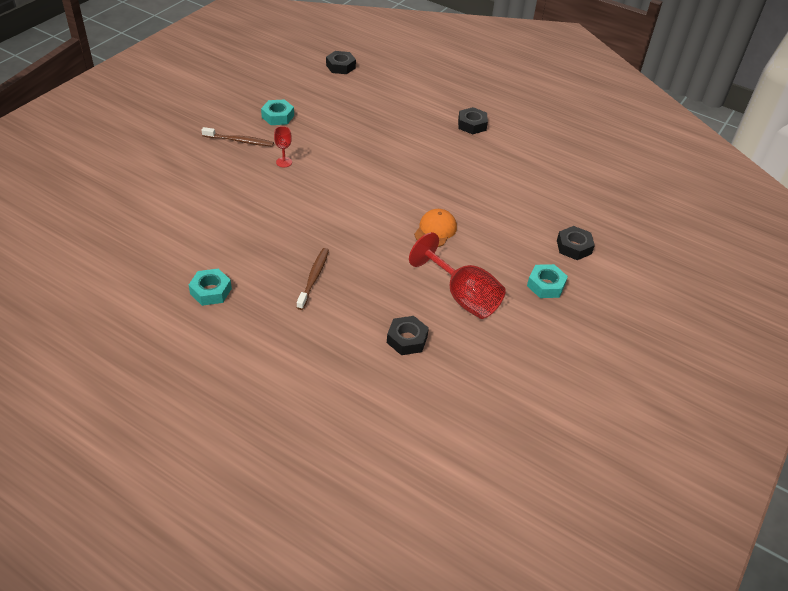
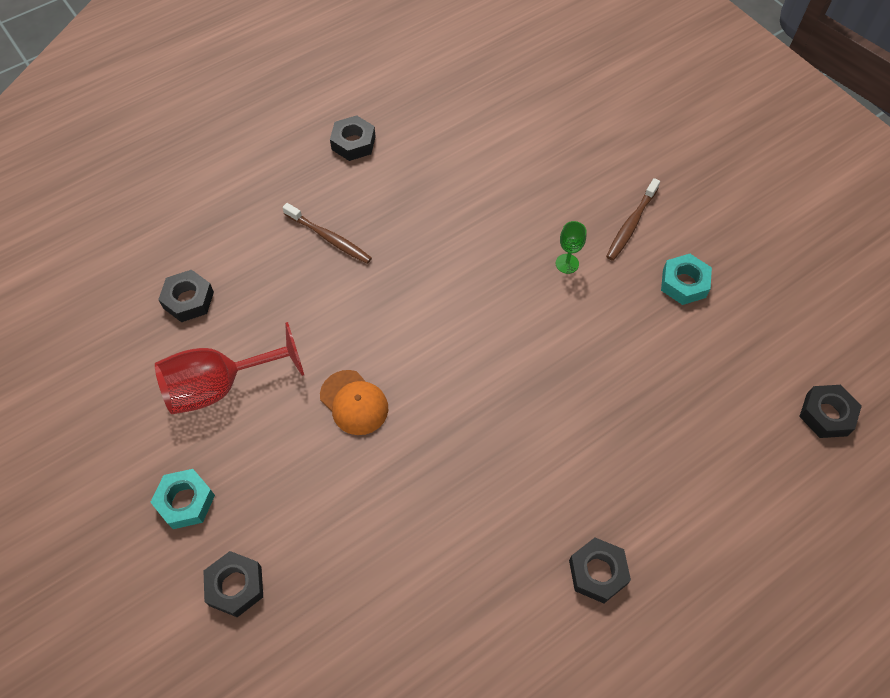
camera: 115 degrees right, 15 degrees up
(211, 291) = (353, 143): turquoise nut -> black nut
(284, 162) = (567, 263): red goblet -> green goblet

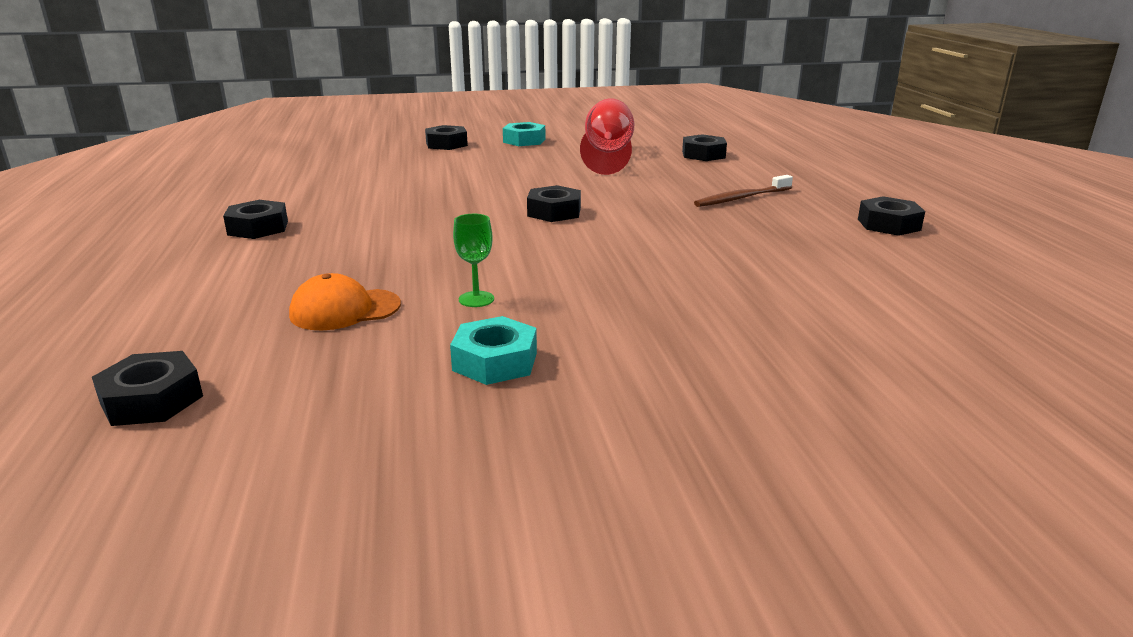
camera: 115 degrees right, 35 degrees down
(354, 402) = (542, 183): orange cap -> orange cap (345, 310)
(432, 357) = (554, 212): none -> black nut
(567, 263) = (609, 292): green goblet -> green goblet (476, 299)
(631, 224) = (642, 353): brown toothbrush -> none

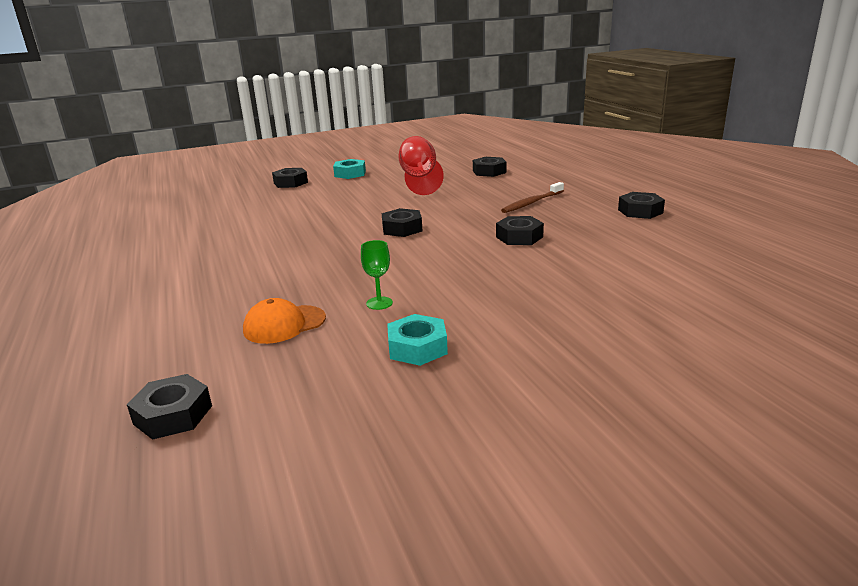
camera: 10 degrees left, 0 degrees up
(258, 228) = (177, 268): black nut -> black nut (519, 237)

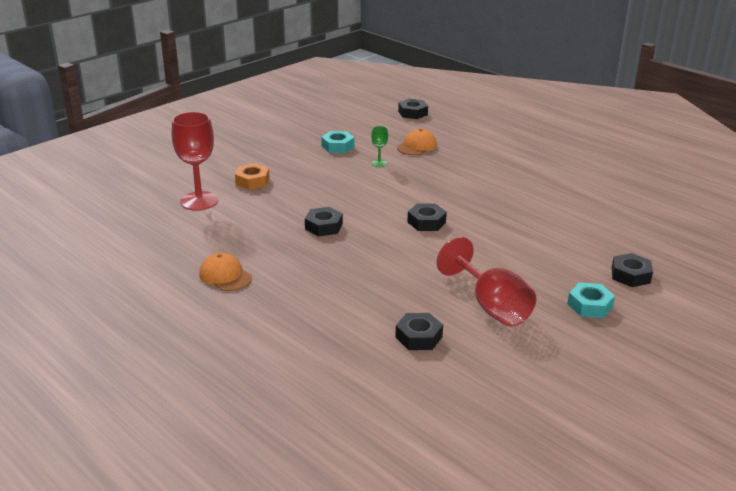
camera: 155 degrees right, 5 degrees up
(532, 203) = (333, 275): brown toothbrush -> none
(599, 302) = (252, 181): none -> orange nut
(640, 211) = (225, 276): black nut -> orange cap
(686, 283) = (199, 201): none -> red goblet

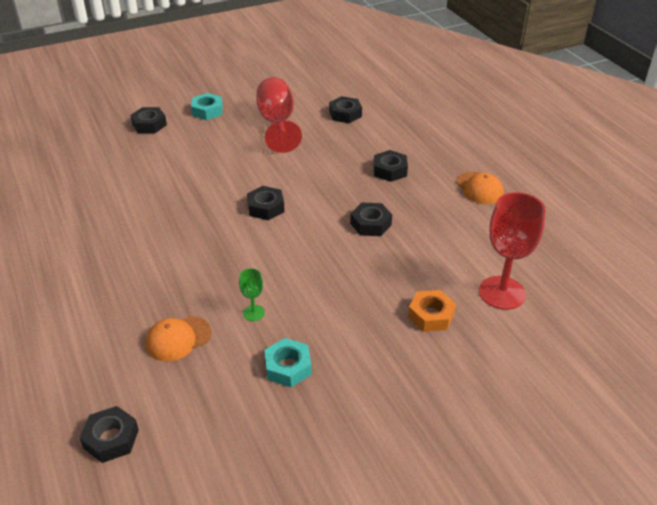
camera: 160 degrees left, 10 degrees up
(327, 276) = (390, 170): none -> black nut

